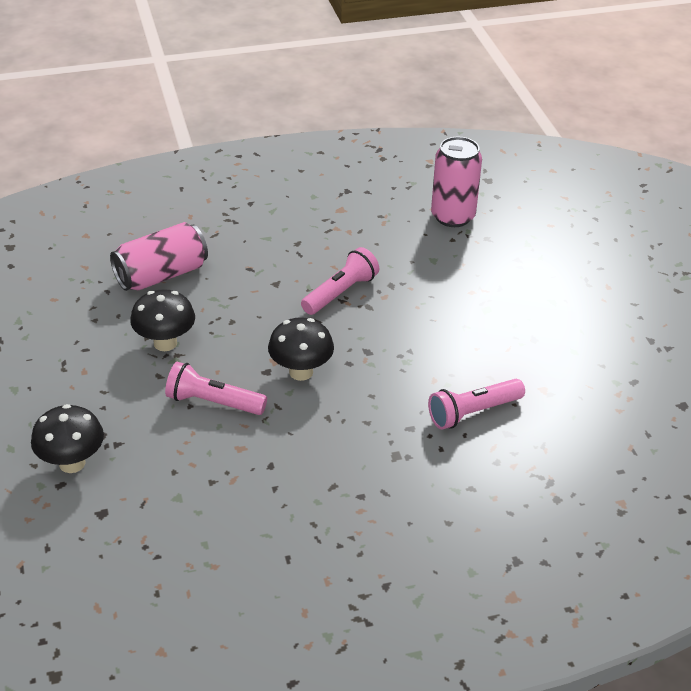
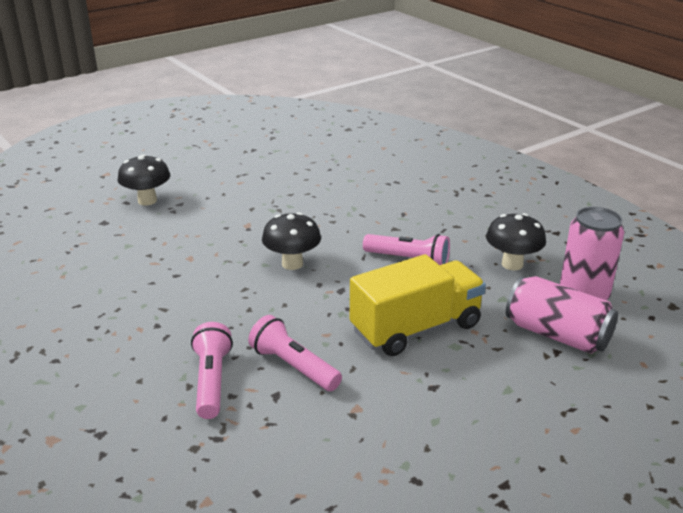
camera: 70 degrees right, 10 degrees down
(161, 275) = (363, 182): pink can -> pink can (557, 335)
(165, 343) = (288, 202): black mushroom -> black mushroom (512, 264)
(213, 402) = (234, 235): pink flashlight -> pink flashlight (212, 381)
(452, 323) = (416, 328): none -> yellow truck

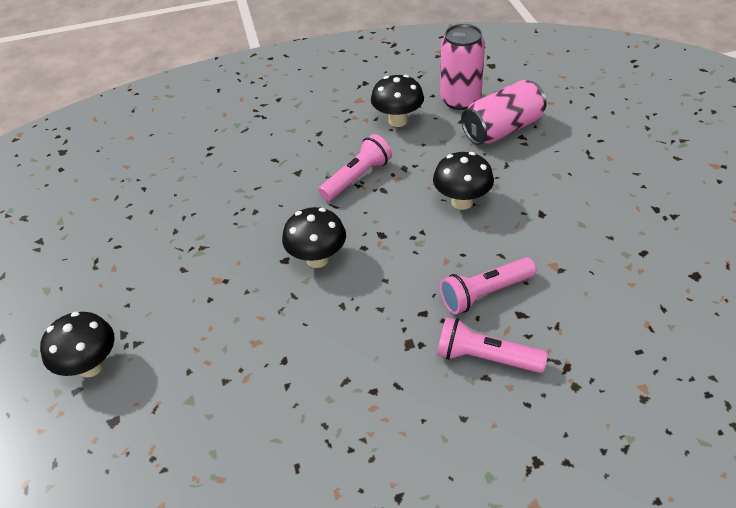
camera: 65 degrees left, 15 degrees up
(416, 328) = (462, 202): yellow truck -> black mushroom

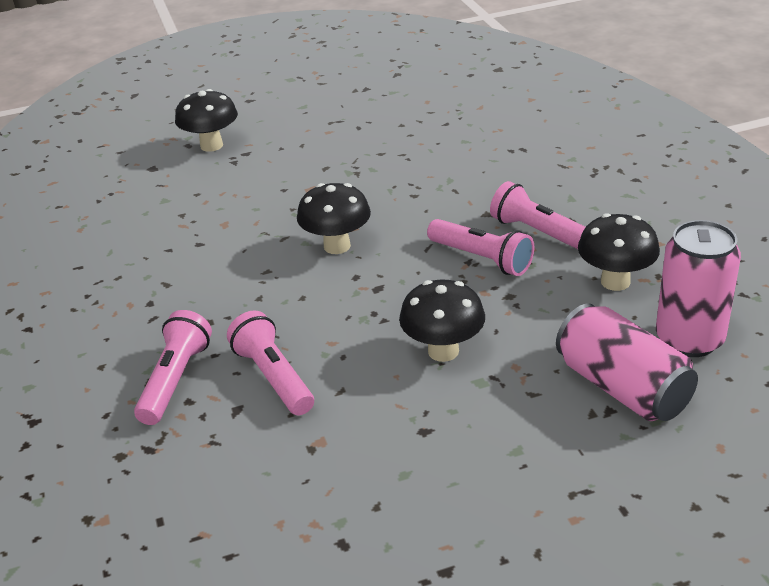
camera: 85 degrees right, 10 degrees down
(332, 148) = (539, 233): none -> pink flashlight

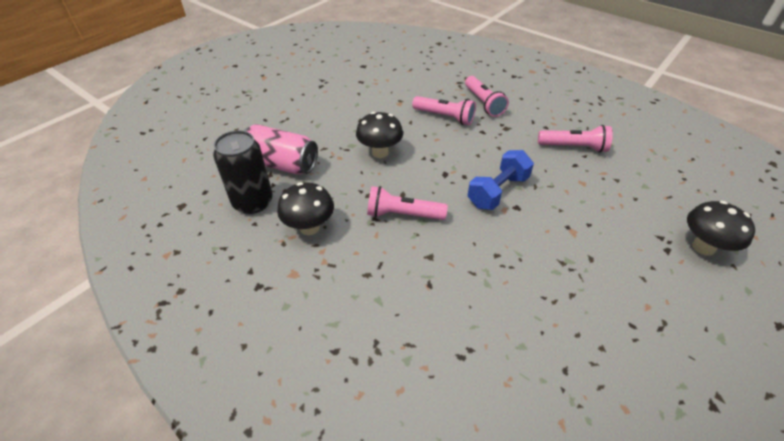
camera: 145 degrees right, 10 degrees up
(337, 246) = (497, 191): black mushroom -> blue dumbbell
(539, 233) = (381, 251): pink flashlight -> pink flashlight (574, 147)
(689, 339) = (253, 202): pink can -> black can

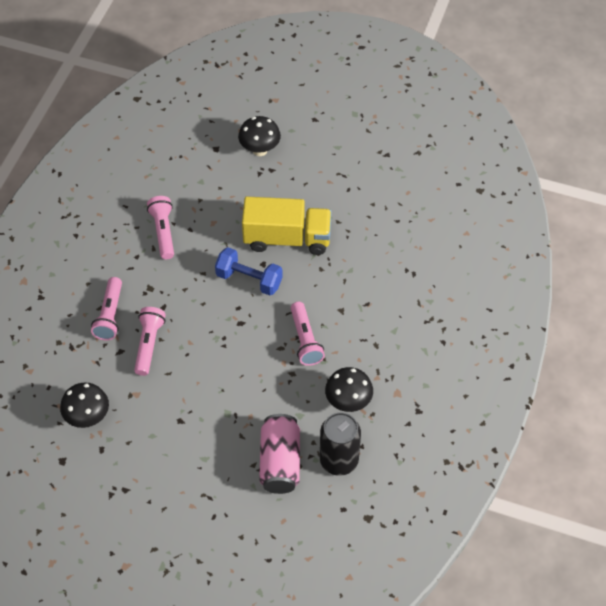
camera: 110 degrees left, 10 degrees up
(380, 152) = (230, 384): black mushroom -> black mushroom (88, 417)
(483, 103) = (110, 315): pink flashlight -> pink flashlight turned 135 degrees clockwise
(550, 236) = (287, 238): none -> yellow truck

